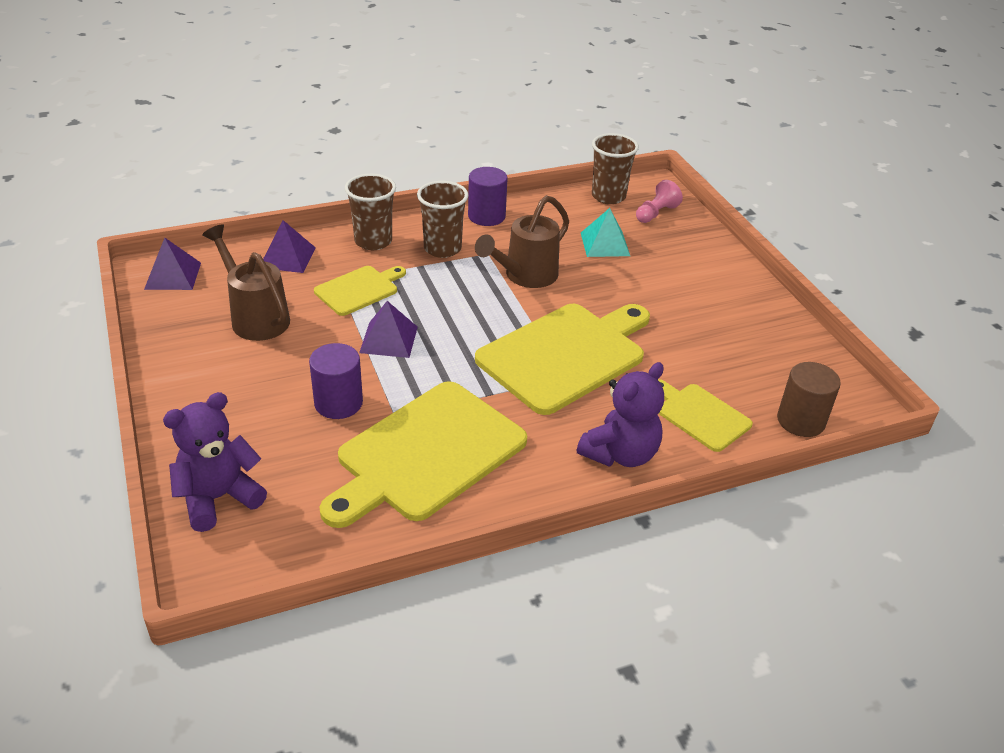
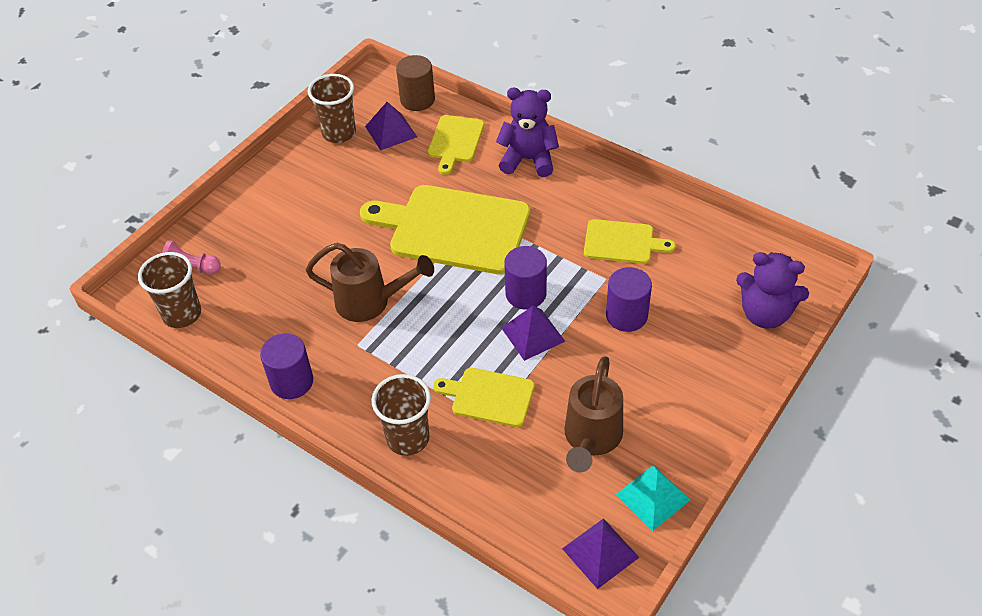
camera: 120 degrees left, 10 degrees up
(287, 257) = (491, 485): purple pyramid -> purple pyramid (391, 131)
(426, 454) = (622, 242): yellow cutting board -> yellow cutting board, size x0.52
(437, 358) = (525, 294): none -> purple cylinder
(442, 248) = (376, 380): brown cup -> brown cup (339, 133)
(604, 244) = (275, 278): turquoise pyramid -> turquoise pyramid (653, 497)

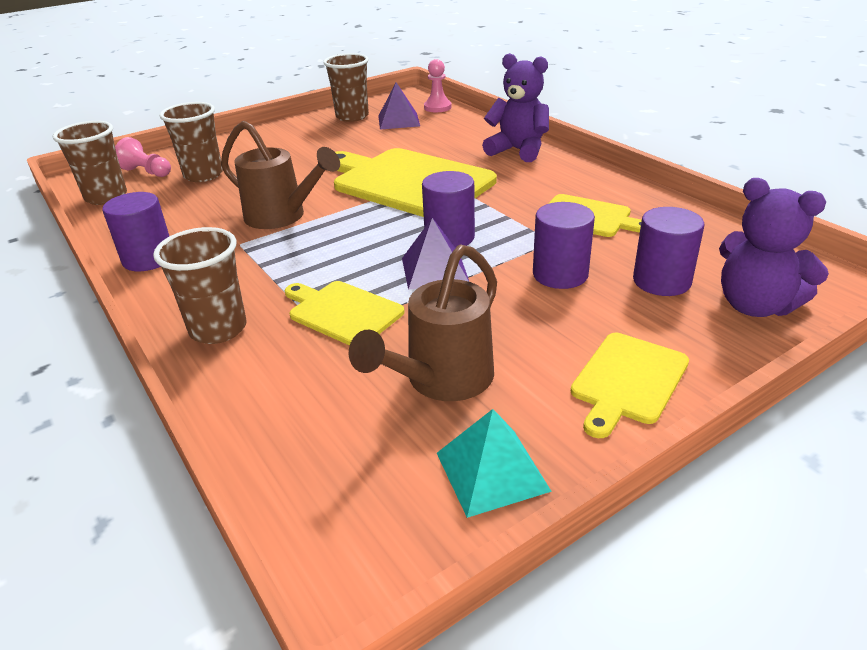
camera: 20 degrees right, 15 degrees down
(253, 261) = (203, 175): none -> brown cup
(417, 100) = (437, 107): brown cylinder -> pink pawn
(455, 141) = (454, 132): yellow cutting board -> yellow cutting board (628, 381)
(600, 553) = (366, 524): purple pyramid -> none
(698, 304) = (661, 281): none -> purple cylinder

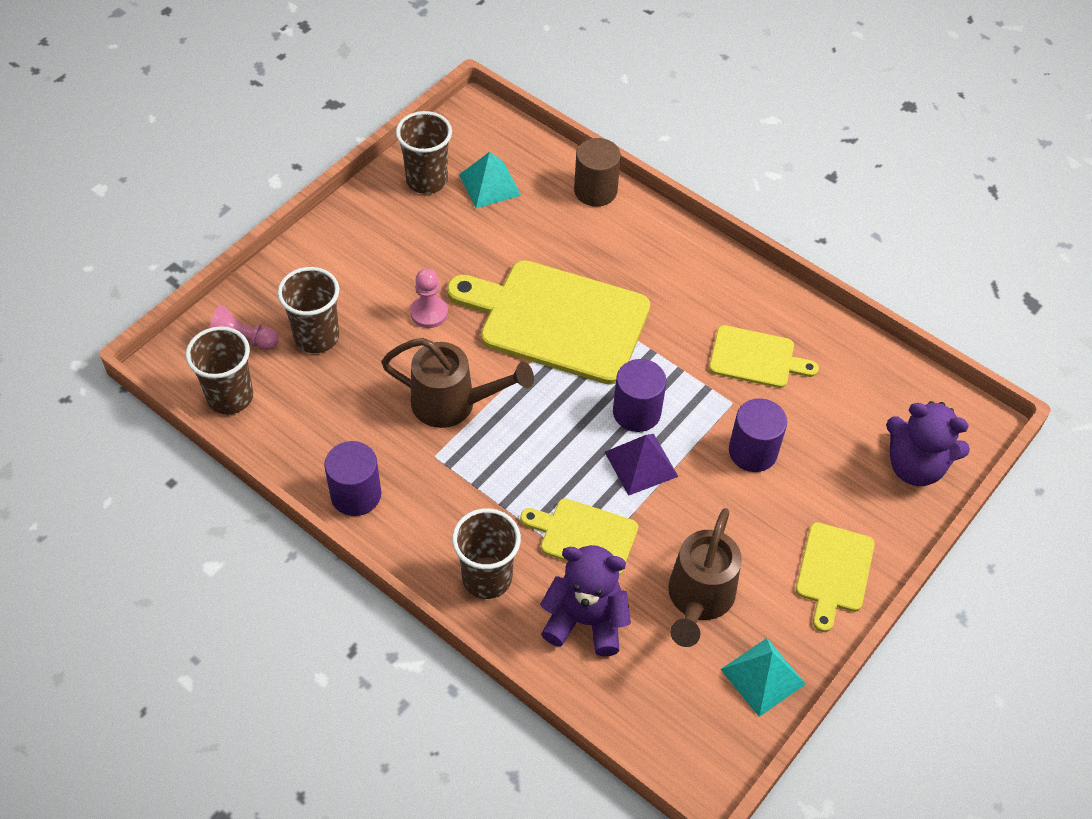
camera: 20 degrees left, 20 degrees up
(398, 121) = (490, 185): purple pyramid -> turquoise pyramid
(437, 107) = (524, 146): pink pawn -> pink pawn (429, 313)
(482, 127) = (595, 191): none -> brown cylinder
(518, 150) = (652, 239): purple teddy bear -> purple teddy bear (585, 620)
(661, 281) = (838, 446): purple cylinder -> none

